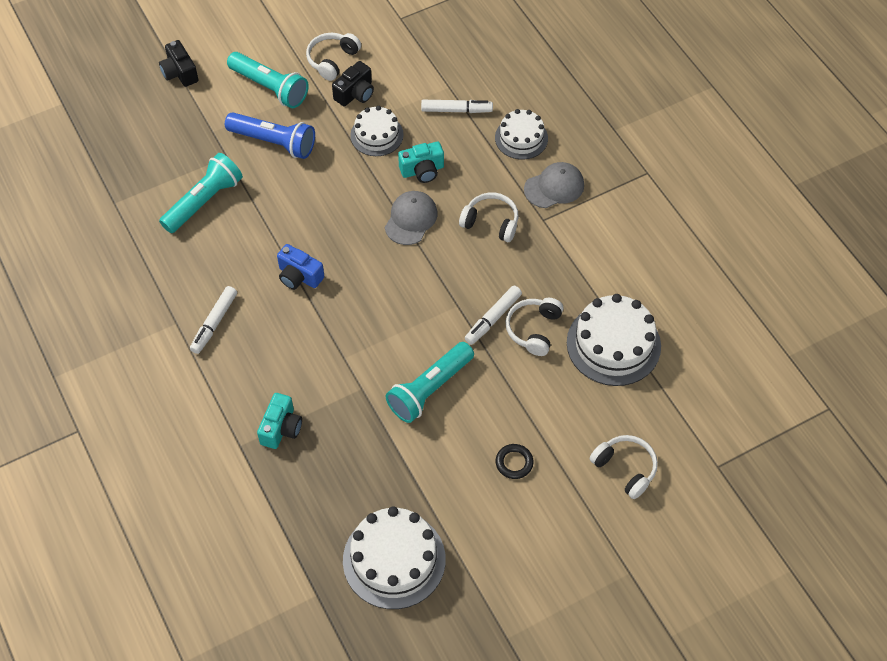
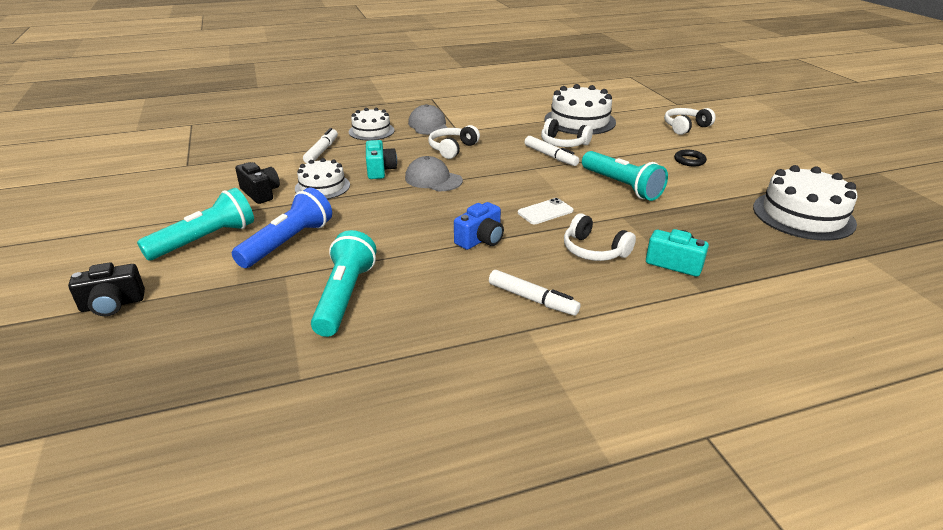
camera: 80 degrees left, 25 degrees down
(204, 201) = (345, 296): turquoise flashlight -> turquoise flashlight turned 45 degrees clockwise
(332, 60) = (203, 201): white headphones -> white headphones (594, 250)
(359, 322) = (545, 212): none -> white phone

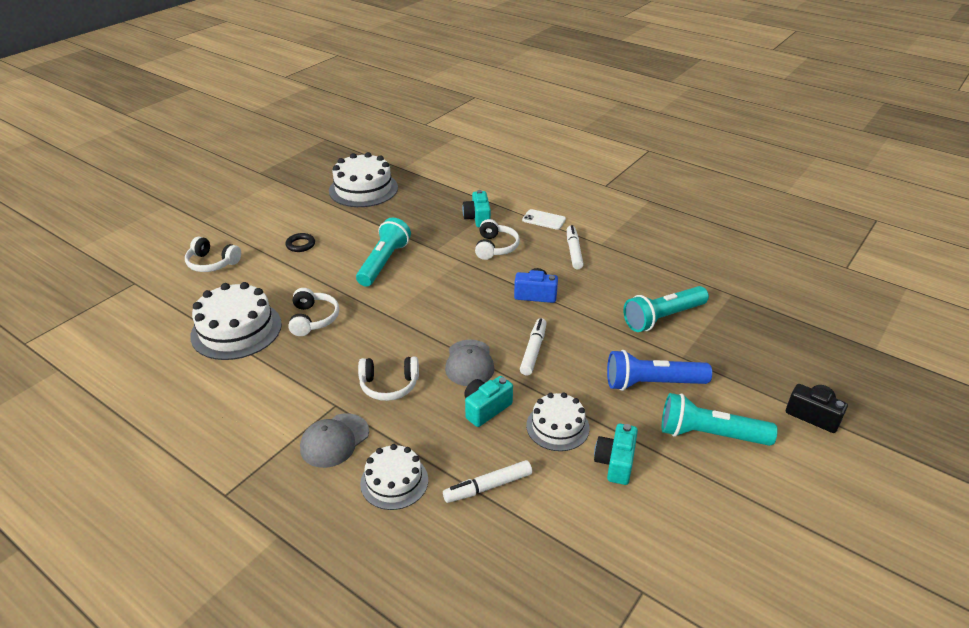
camera: 125 degrees left, 5 degrees up
(260, 193) = (615, 463): black camera -> turquoise camera
(545, 212) = (464, 282): white phone -> white phone (544, 220)
(550, 156) = (353, 316): white marker -> white marker (533, 351)

